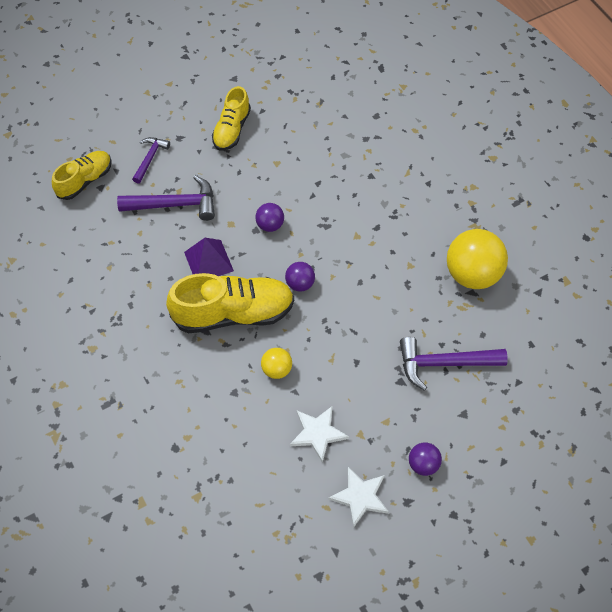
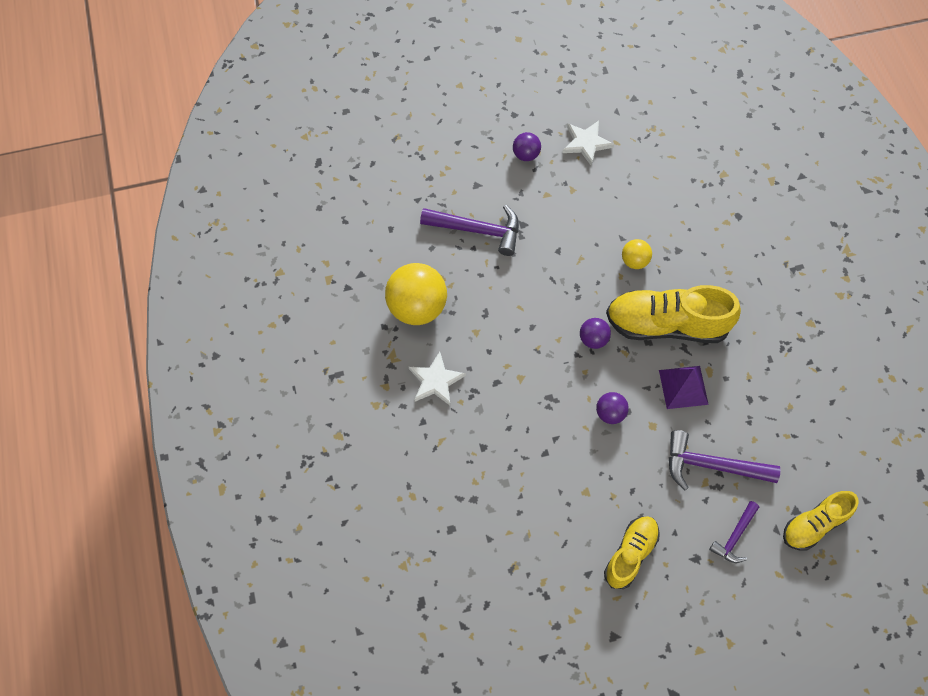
camera: 165 degrees left, 5 degrees up
(317, 433) = (609, 198): white star -> white star (436, 381)

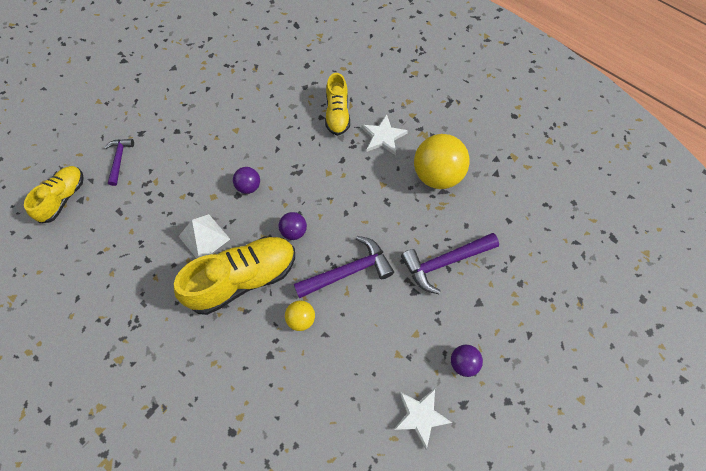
camera: 145 degrees right, 0 degrees up
(630, 554) = (186, 112): yellow shoe -> yellow shoe (337, 114)
(683, 387) = (204, 237): purple pyramid -> white pyramid
(712, 465) = (155, 195): purple hammer -> purple hammer (348, 271)

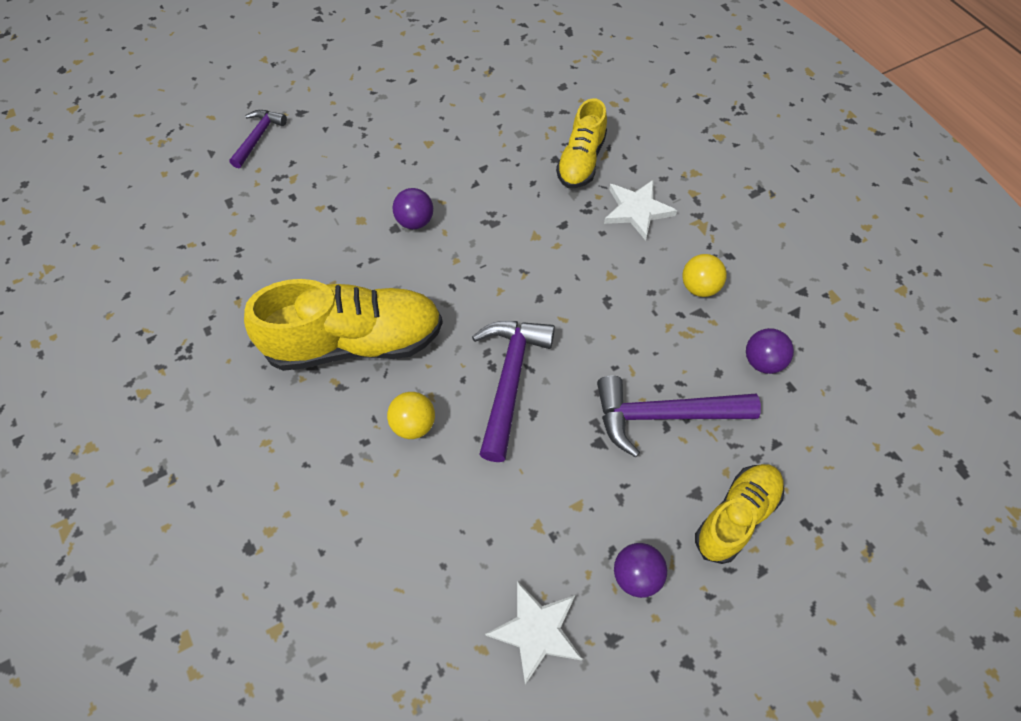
camera: 20 degrees right, 5 degrees down
(63, 198) = (166, 165): yellow shoe -> yellow shoe (736, 516)
(204, 237) = (325, 270): white pyramid -> none
(294, 231) = (453, 300): purple ball -> purple ball (762, 361)
(348, 271) = (509, 381): purple hammer -> purple hammer turned 75 degrees counterclockwise
(437, 175) = (699, 287): yellow ball -> yellow ball, size x0.50

